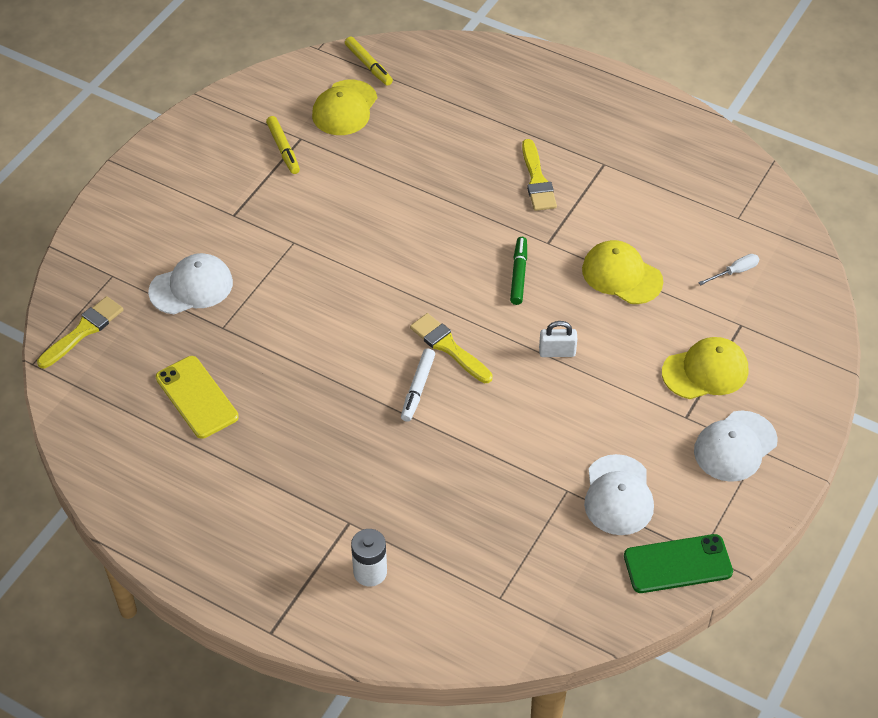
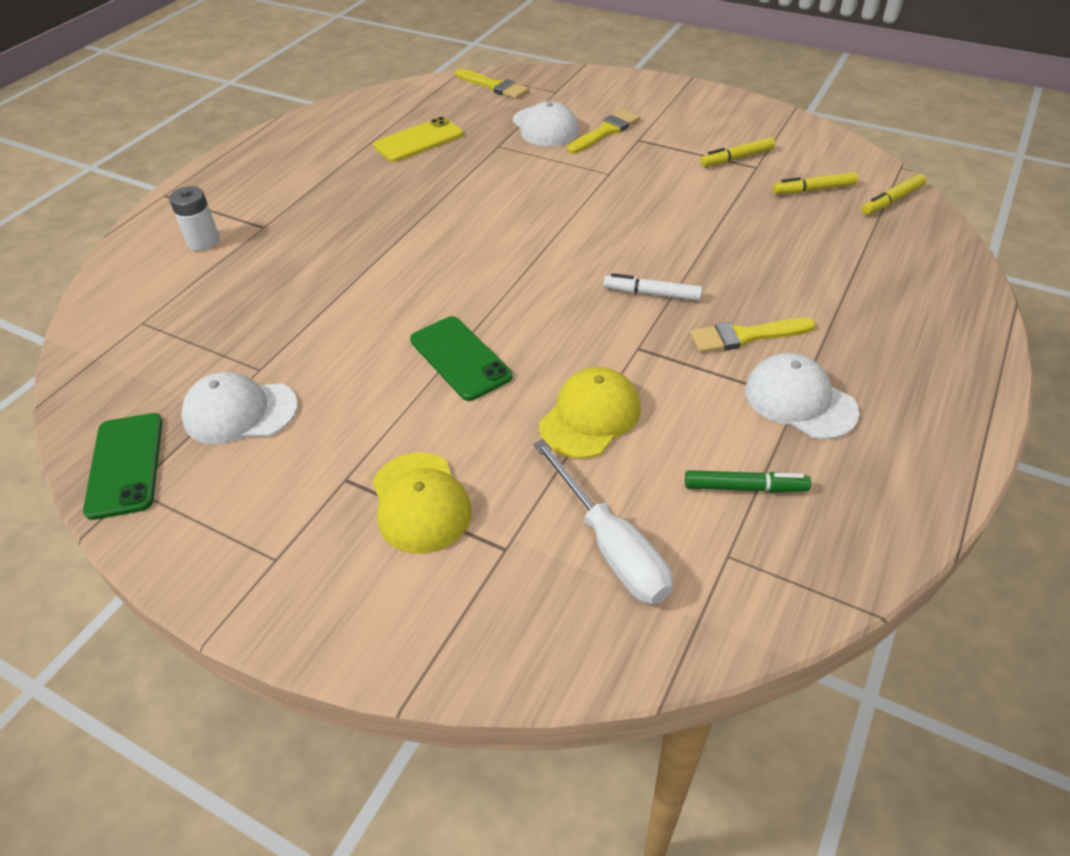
camera: 90 degrees right, 5 degrees down
(344, 108) = (813, 189): yellow cap -> yellow marker
(418, 388) = (416, 258): white marker -> white marker (652, 294)
(448, 347) = (470, 276): yellow brush -> yellow brush (606, 131)
(518, 274) = (581, 324): green marker -> green marker (745, 487)
(557, 352) = (460, 358): white padlock -> green phone
(735, 272) = (610, 546): white screwdriver -> white screwdriver, size x2.05
(735, 446) = (286, 531): white cap -> white cap (799, 400)

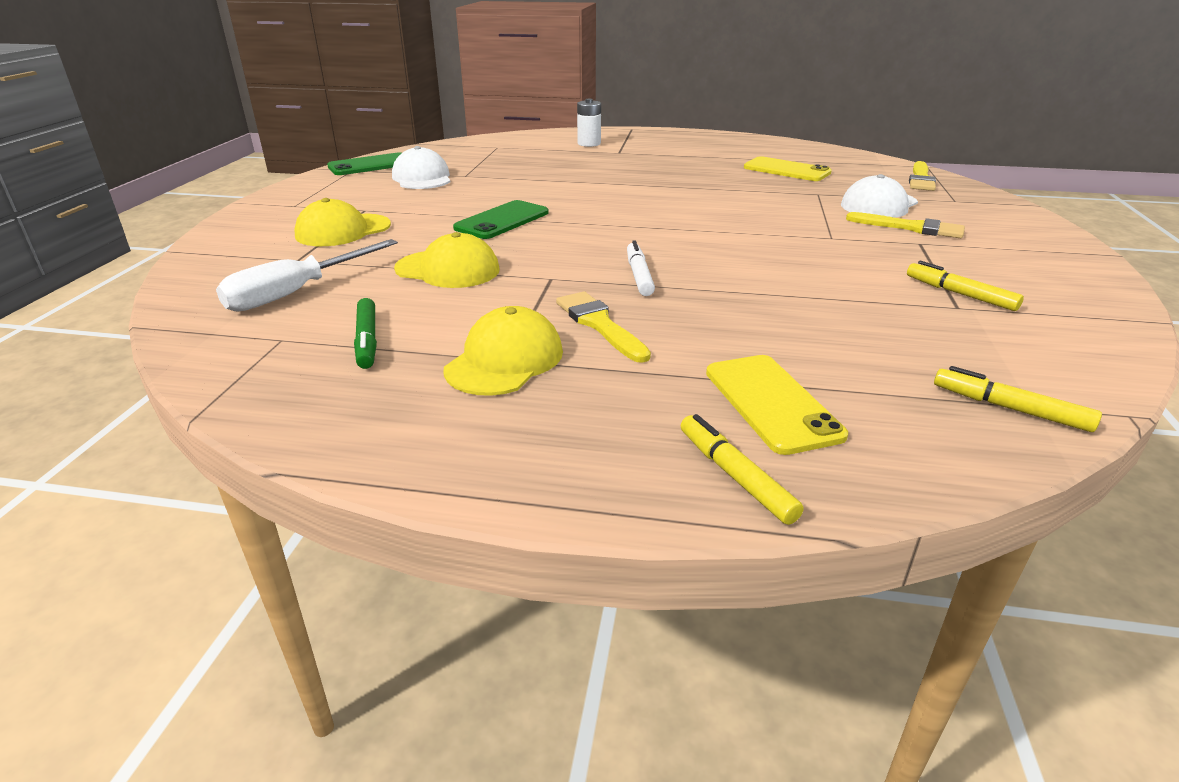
camera: 70 degrees right, 15 degrees down
(799, 400) = (505, 360): white cap -> yellow cap
(813, 189) = (954, 346): yellow marker -> yellow marker (735, 476)
(878, 284) = (771, 403): none -> yellow phone

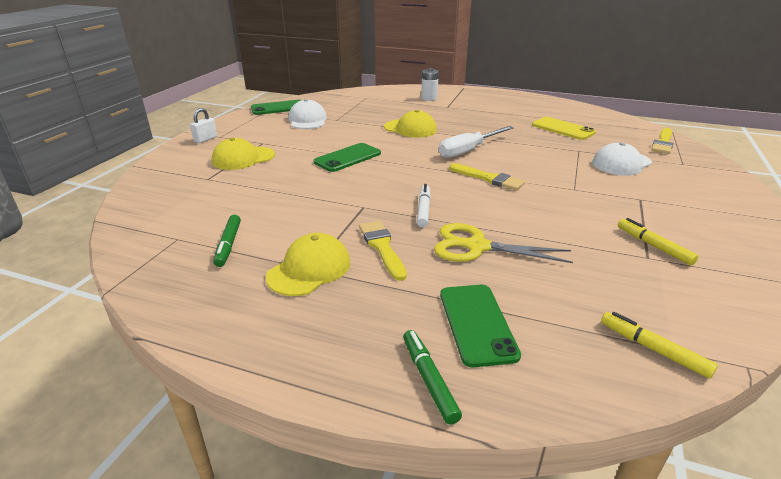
camera: 10 degrees right, 0 degrees up
(272, 210) = (205, 139): none -> white padlock
(297, 292) = (198, 204): white screwdriver -> white screwdriver (468, 150)
(448, 269) = (298, 194): yellow cap -> yellow cap (410, 129)
(732, 313) = (477, 246): none -> yellow scissors
(735, 476) = (429, 379): yellow marker -> green marker
(771, 403) = (477, 324): yellow phone -> green phone
(911, 228) = (638, 185): yellow brush -> yellow brush (489, 178)

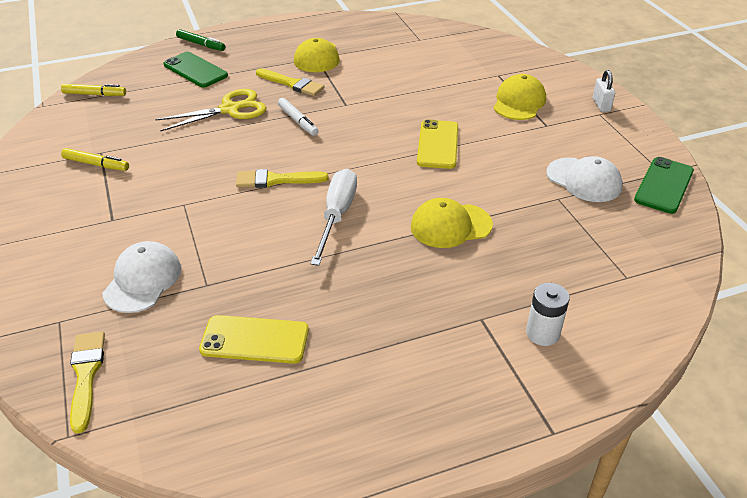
camera: 140 degrees right, 10 degrees up
(228, 245) = (384, 48): green marker -> none
(347, 158) = (438, 144): green phone -> yellow phone

